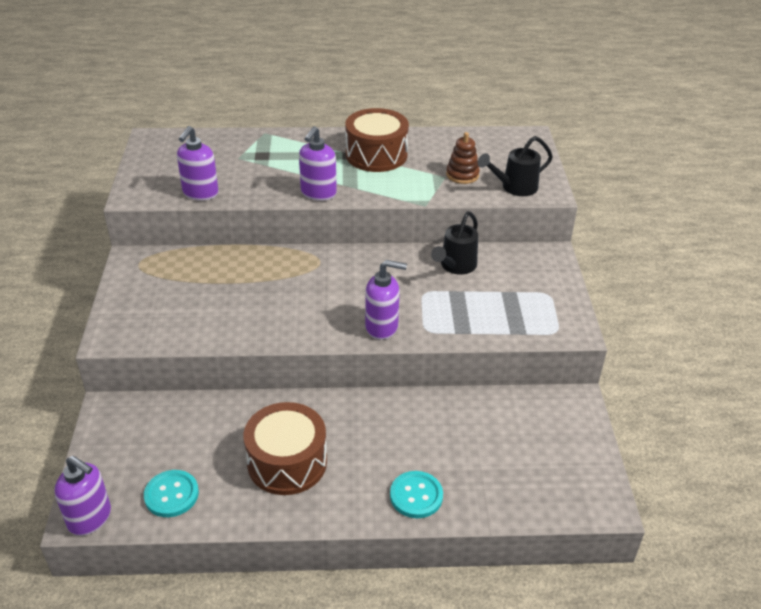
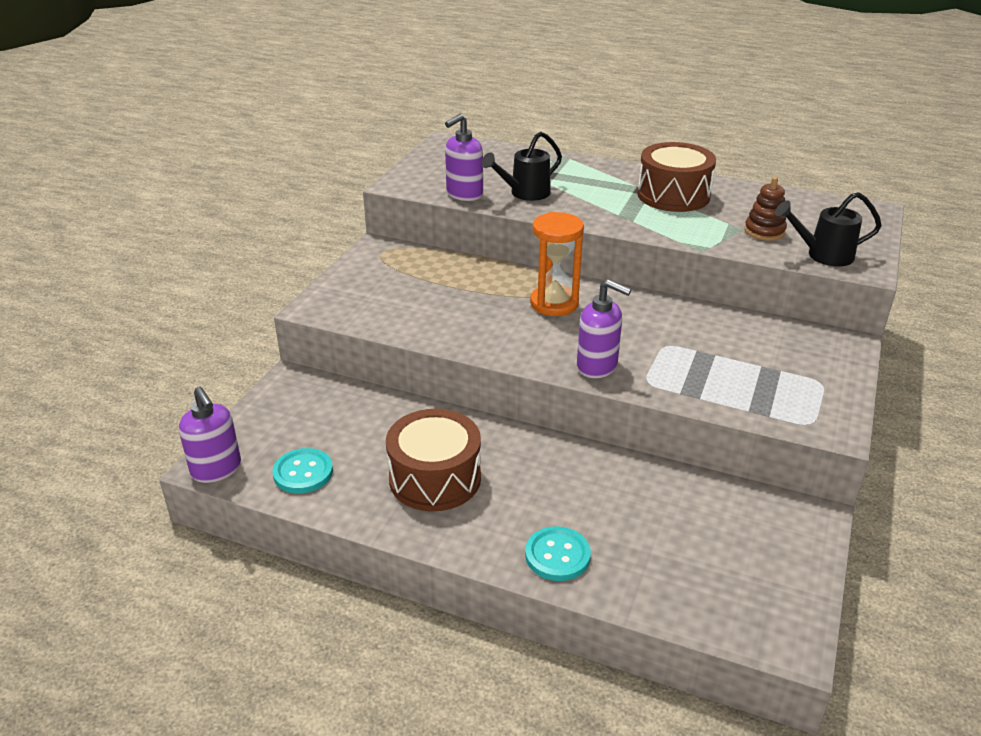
camera: 25 degrees right, 5 degrees down
(317, 277) = (554, 303): none -> orange hourglass
(318, 193) = (586, 217): purple soap dispenser -> none
(455, 266) = (719, 328): black watering can -> black watering can (525, 193)

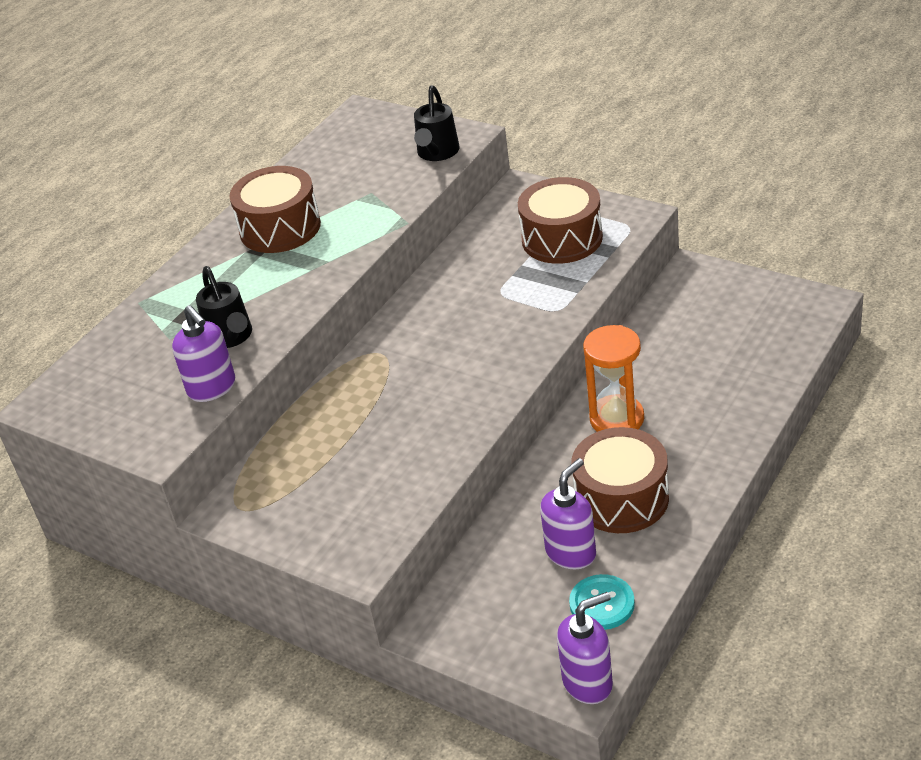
camera: 75 degrees left, 5 degrees up
(554, 303) = (405, 362): orange hourglass -> orange hourglass (617, 419)
(557, 555) = (730, 418): turquoise button -> none
(597, 366) = (527, 339): purple soap dispenser -> purple soap dispenser (571, 553)
(764, 231) = (380, 180): brown stacking toy -> none
(769, 377) = (562, 238): none -> brown drum

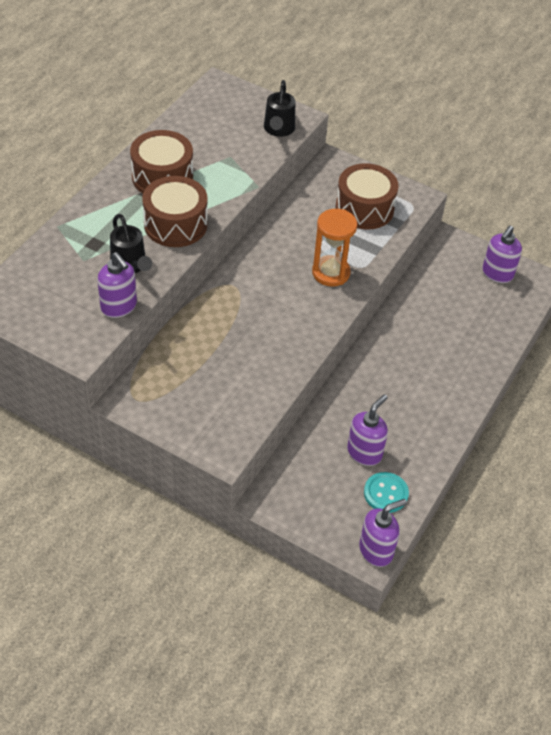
camera: 10 degrees left, 10 degrees up
(617, 419) = (396, 353): orange hourglass -> orange hourglass (331, 273)
(621, 498) = (399, 415): brown drum -> brown drum (175, 224)
(759, 303) = (497, 274): none -> purple soap dispenser

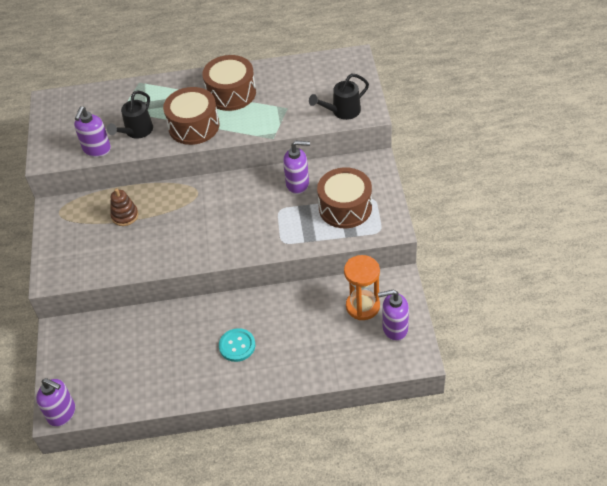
camera: 60 degrees right, 0 degrees up
(203, 352) = (125, 216): none -> brown stacking toy
(331, 273) = (260, 230): orange hourglass -> orange hourglass (362, 306)
(364, 452) = (141, 356): purple soap dispenser -> purple soap dispenser (298, 184)
(386, 493) = (115, 389): turquoise button -> turquoise button (237, 346)

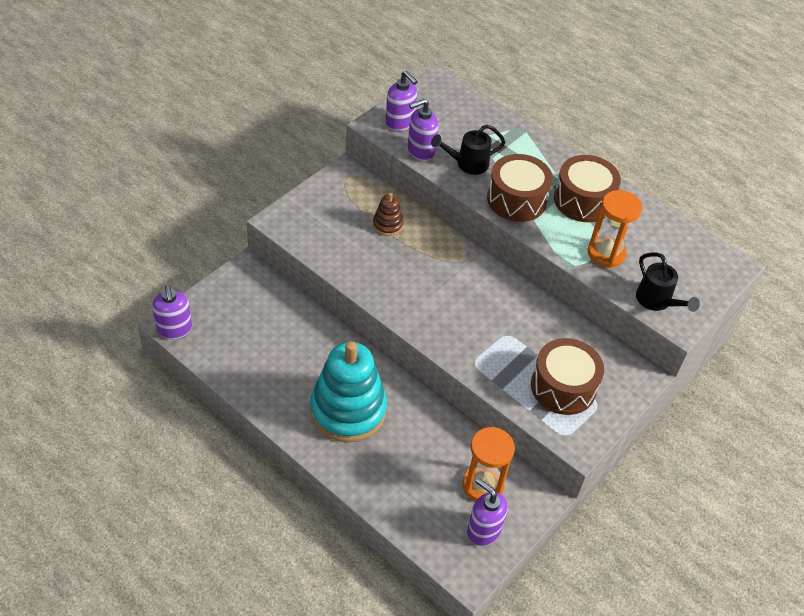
camera: 40 degrees right, 0 degrees up
(237, 346) = (348, 410): turquoise button -> turquoise stacking toy
(283, 110) = (606, 253): none -> orange hourglass
(298, 184) = (551, 329): purple soap dispenser -> purple soap dispenser (400, 123)
(342, 111) = (656, 301): black watering can -> black watering can turned 135 degrees counterclockwise

